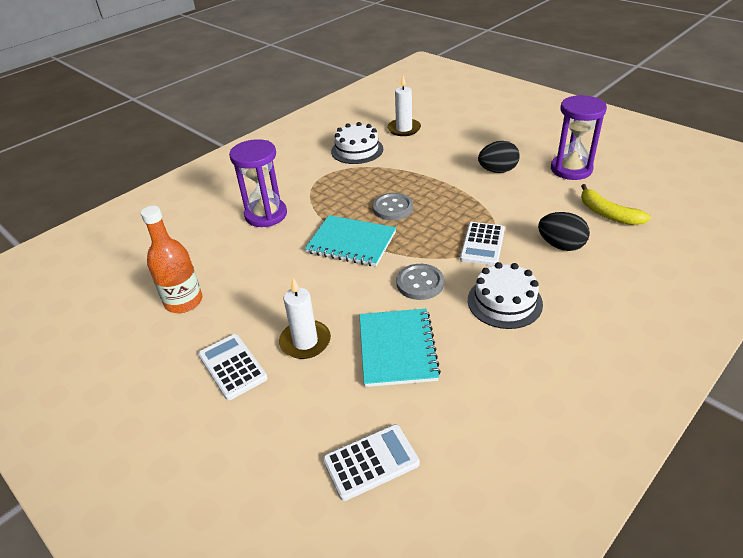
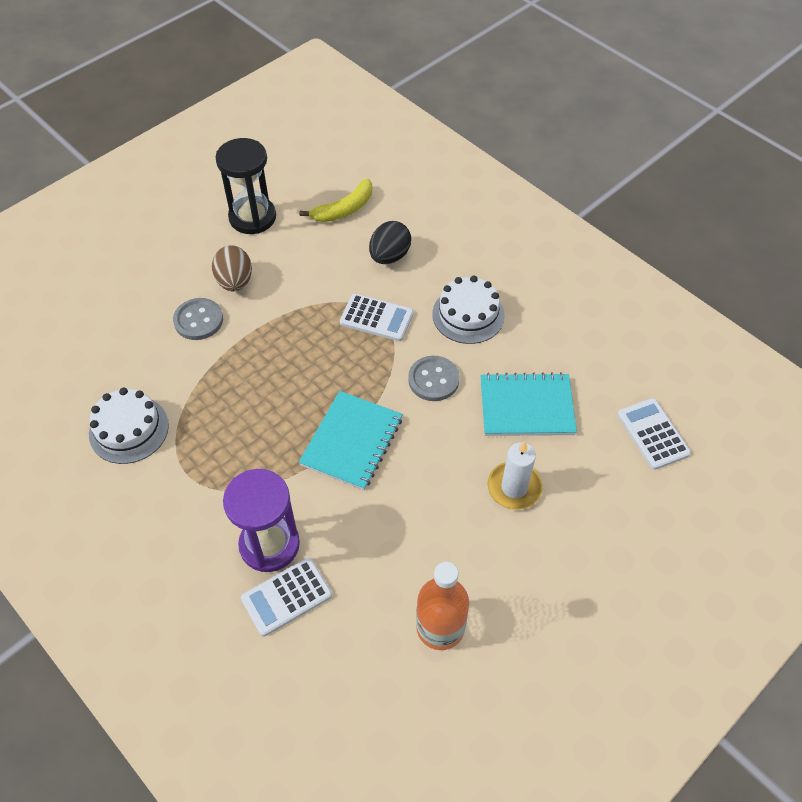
camera: 90 degrees left, 15 degrees up
(232, 366) = (547, 556): white calculator -> white calculator (286, 597)
(392, 208) = (289, 395): grey button -> grey button (198, 320)
(404, 129) = (88, 367): white candle -> none
(497, 171) = (235, 282): black egg -> brown egg
(571, 169) = (252, 217): purple hourglass -> black hourglass

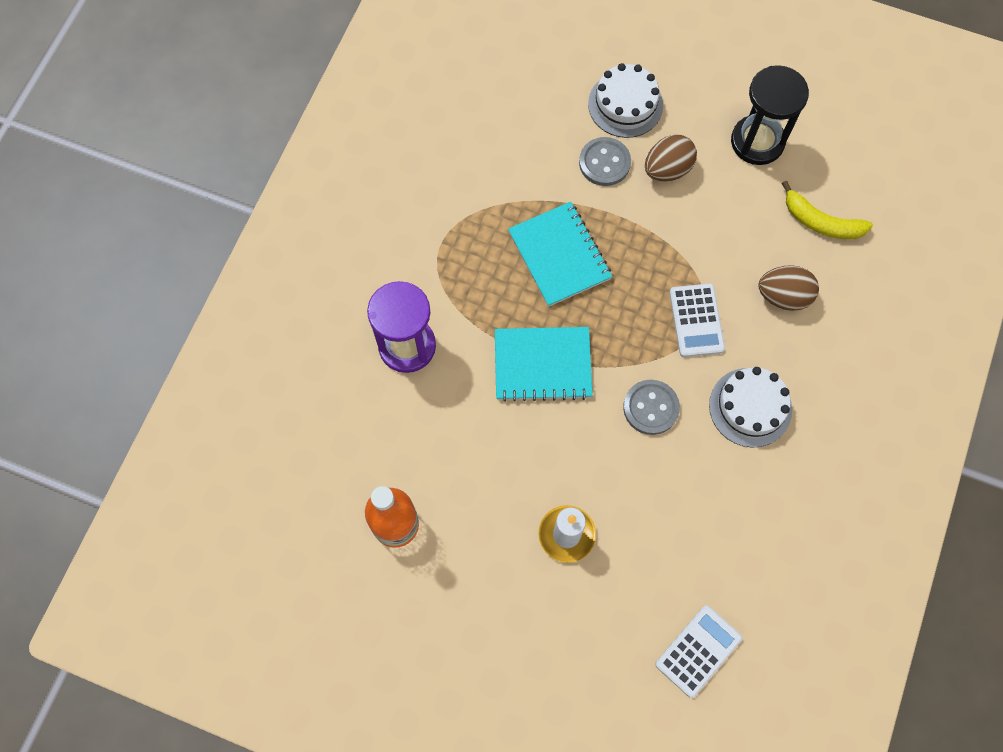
camera: 65 degrees right, 15 degrees up
(129, 429) = (460, 172): white cake -> white cake (625, 104)
(286, 597) = (366, 384): white calculator -> none
(389, 256) = (783, 296): black egg -> brown egg
(526, 406) = (666, 511): turquoise notebook -> turquoise notebook (559, 255)

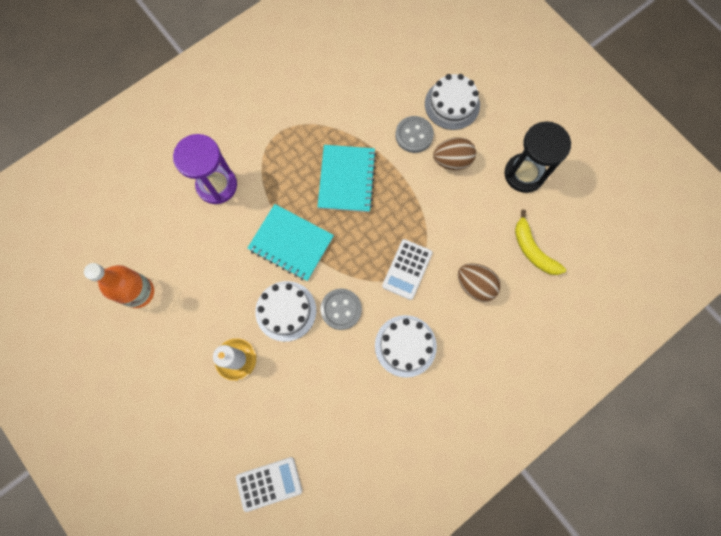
camera: 30 degrees right, 5 degrees up
(588, 446) = (286, 311): none -> white cake

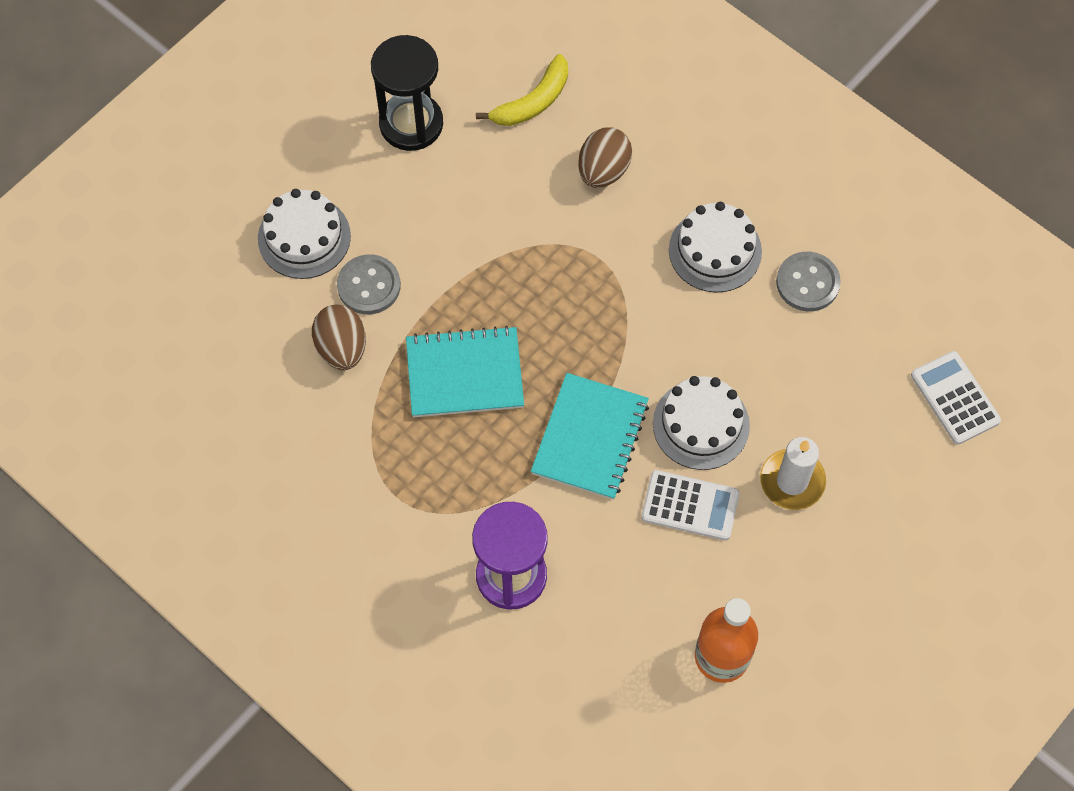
camera: 100 degrees left, 10 degrees down
(341, 309) = (680, 346): grey button -> grey button (807, 283)
(407, 269) = (598, 264): white calculator -> white calculator (690, 506)
(452, 161) = (405, 225): brown egg -> brown egg (342, 348)

